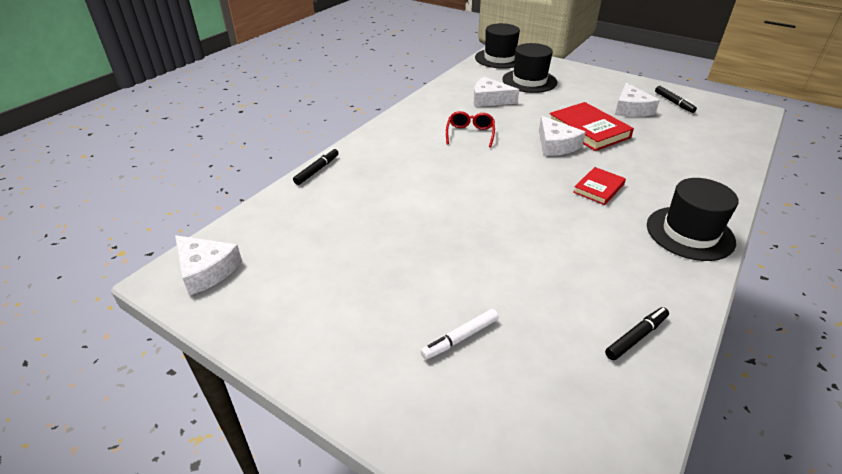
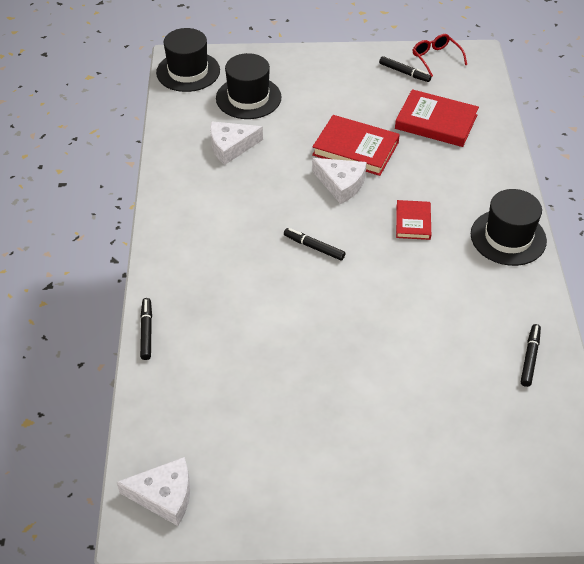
camera: 35 degrees left, 10 degrees up
(460, 338) = (420, 430): white marker -> none
(470, 134) = (252, 207): red glasses -> red glasses (436, 58)
(494, 172) = (314, 247): none -> black marker
(631, 109) = (373, 100): white cheese -> none
(678, 137) = (436, 122): none -> red book

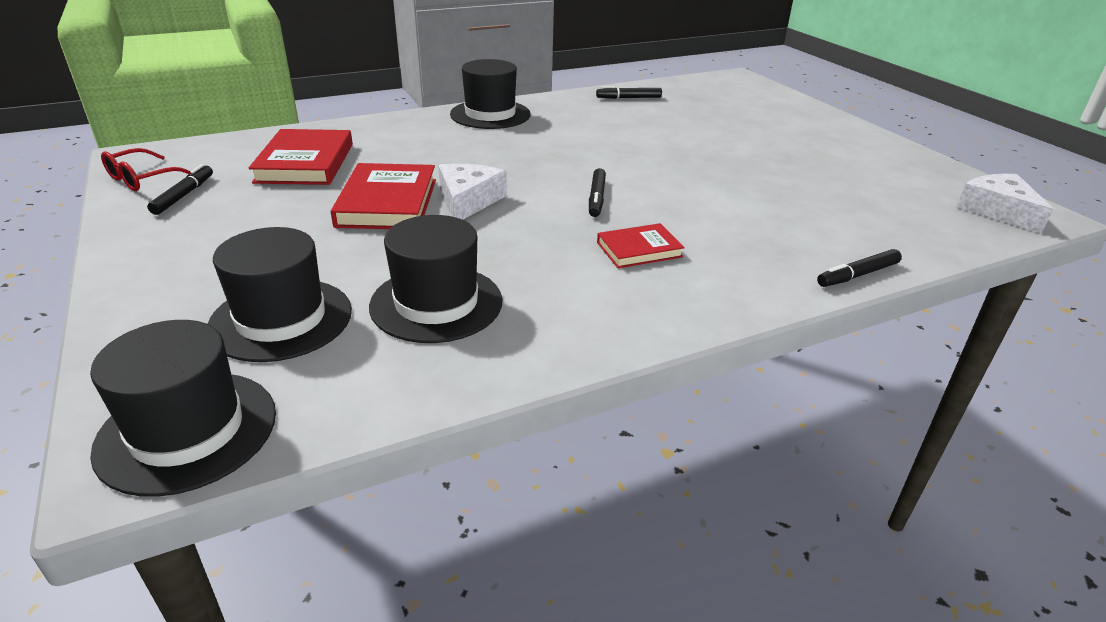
camera: 115 degrees left, 15 degrees down
(231, 146) = (436, 303): white cheese -> black hat
(413, 222) = (504, 154): red book -> red book (639, 249)

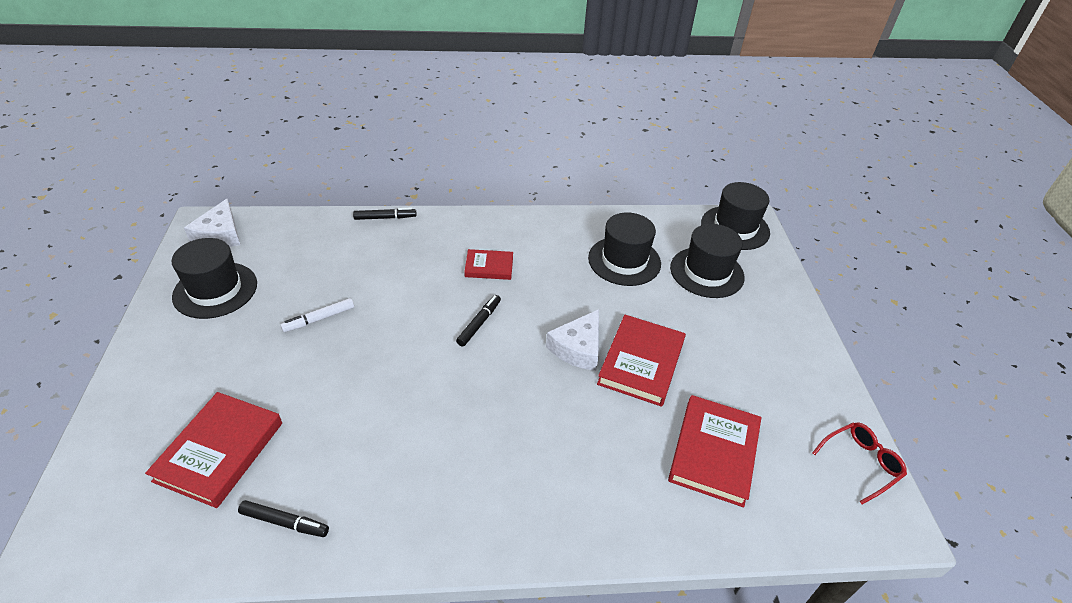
camera: 160 degrees left, 10 degrees up
(184, 195) = (810, 421): black marker -> none
(490, 114) = (492, 521): black hat -> black hat (215, 290)
(713, 109) = (220, 451): none -> red book
(761, 172) = (319, 319): none -> white marker

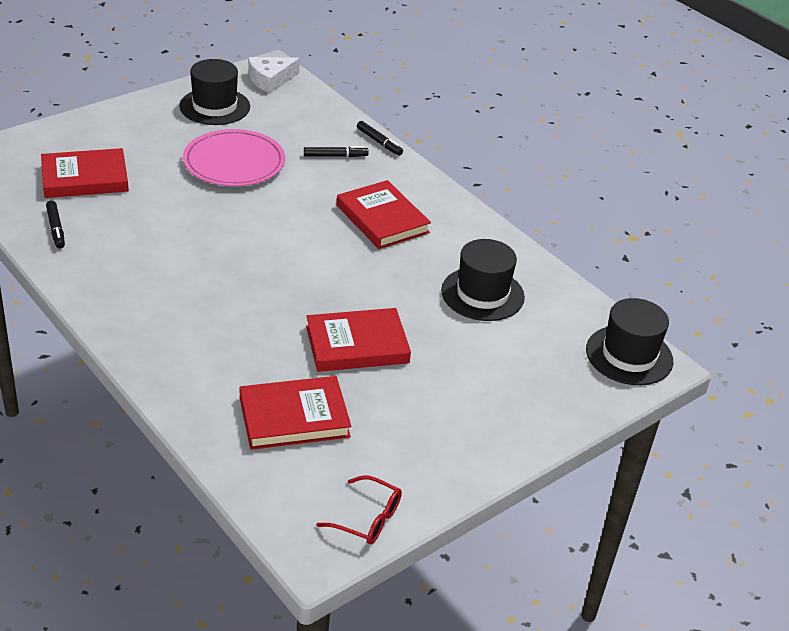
camera: 55 degrees right, 5 degrees down
(319, 319) = (234, 163): white marker -> pink plate
(479, 323) = (310, 239): black marker -> black marker (335, 156)
(489, 267) = (382, 219): red book -> red book, size x1.70
(578, 348) = (337, 302): white cheese -> none
(706, 272) = (529, 353): black hat -> none

